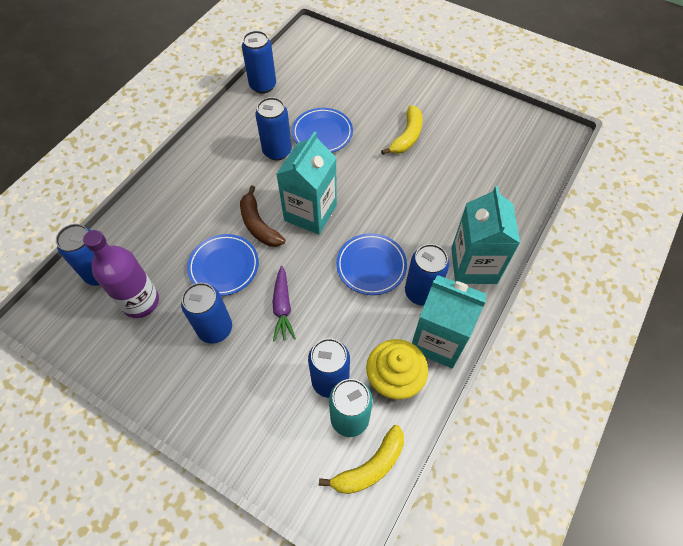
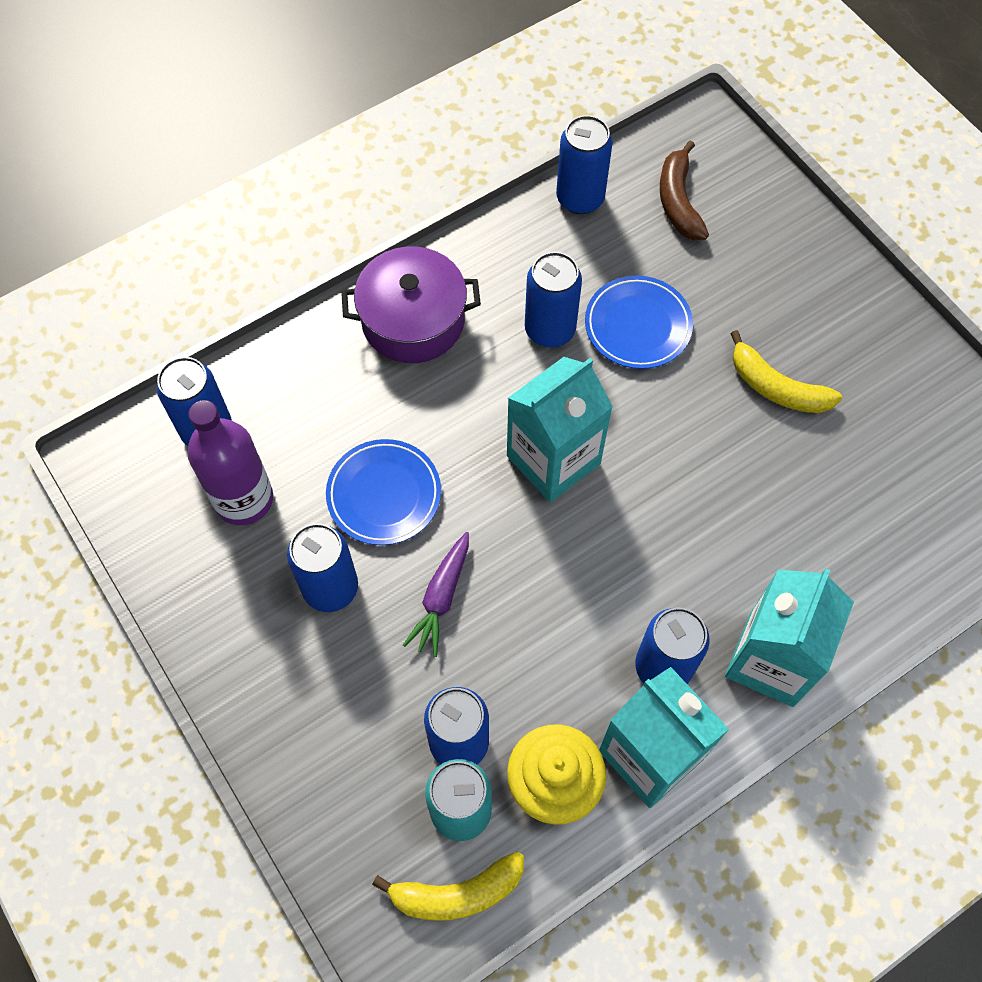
camera: 25 degrees right, 5 degrees up
(199, 173) = (413, 320): none -> purple pot
(259, 225) = (465, 447): brown banana -> brown banana (678, 201)
(371, 266) = (606, 589): blue plate -> none
(407, 136) = (776, 387): yellow banana -> yellow banana turned 75 degrees clockwise

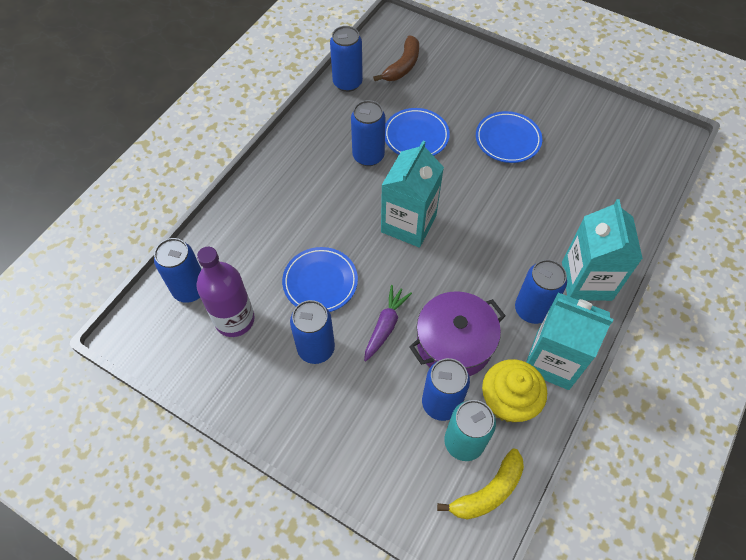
camera: 25 degrees left, 5 degrees down
(413, 320) = (286, 180): purple pot -> purple pot (454, 343)
(441, 598) = (385, 326): purple carrot -> purple carrot turned 150 degrees counterclockwise
(678, 201) = (402, 66): brown banana -> brown banana turned 120 degrees counterclockwise
(776, 387) = (507, 140): yellow banana -> blue plate

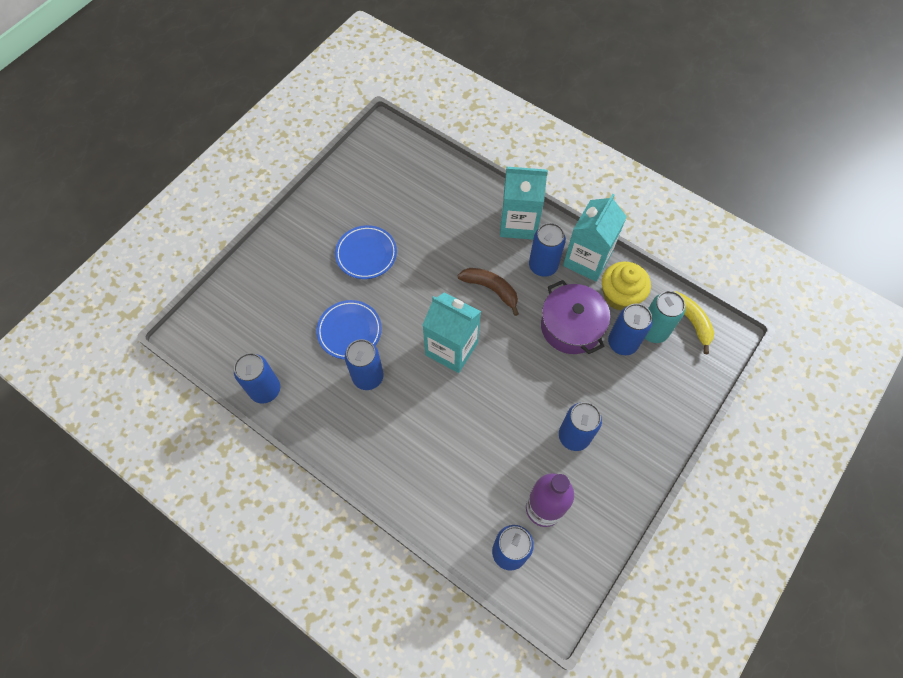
camera: 85 degrees left, 5 degrees up
(320, 282) = (508, 429): blue plate -> none
(385, 326) = (554, 377): purple carrot -> none
(402, 66) = (252, 333): brown banana -> brown banana (491, 289)

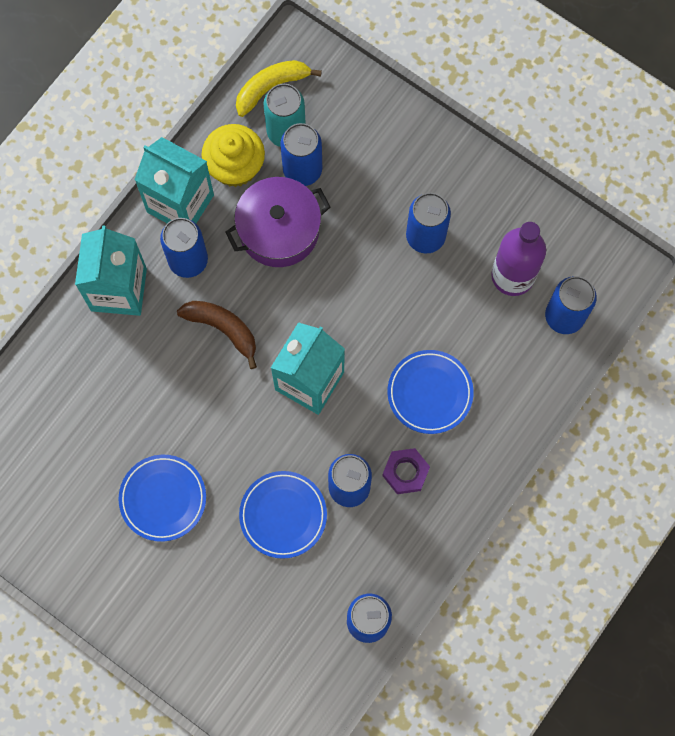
camera: 90 degrees left, 10 degrees up
(378, 418) = (405, 472): none -> purple nut
(441, 438) = (430, 393): none -> blue plate
(491, 289) = (223, 329): brown banana -> brown banana turned 90 degrees clockwise

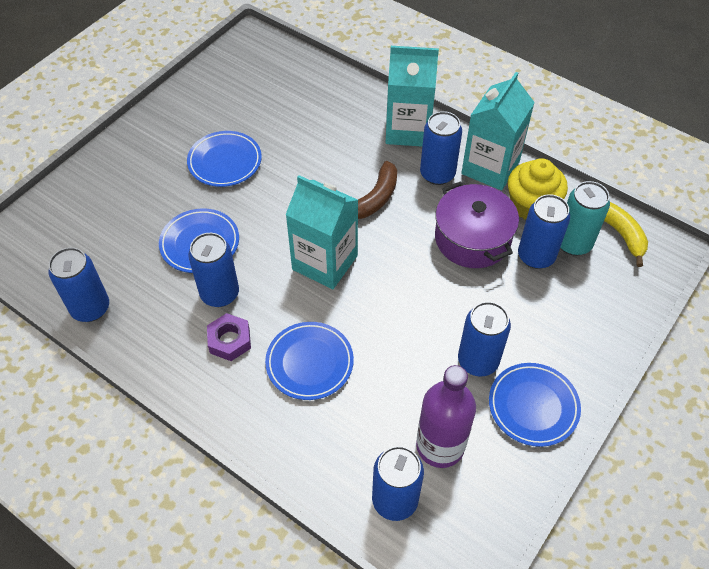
camera: 90 degrees right, 20 degrees down
(471, 192) = (533, 406): none -> blue plate

